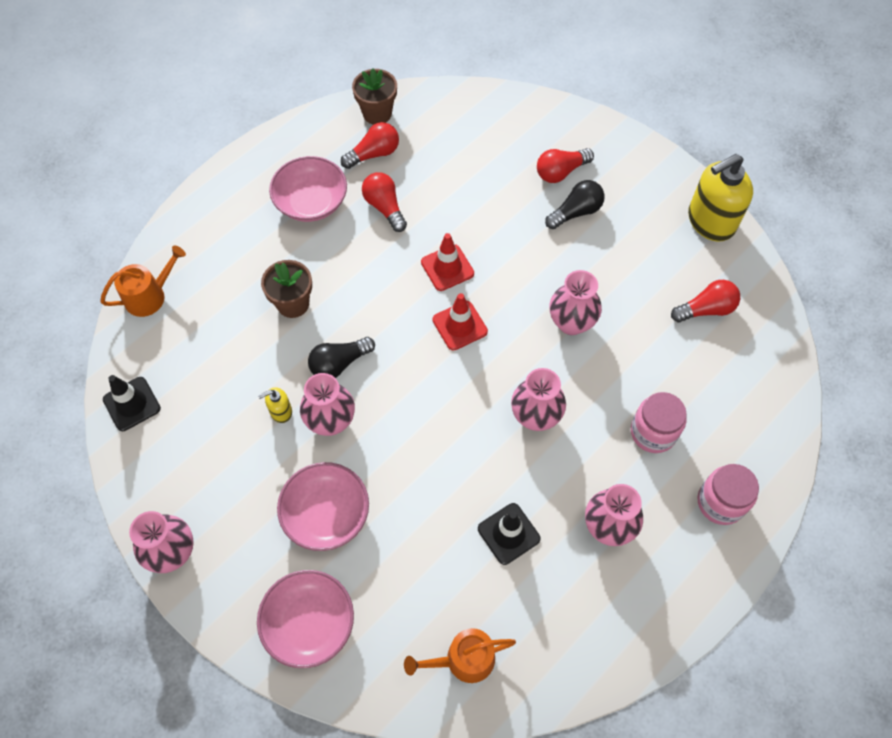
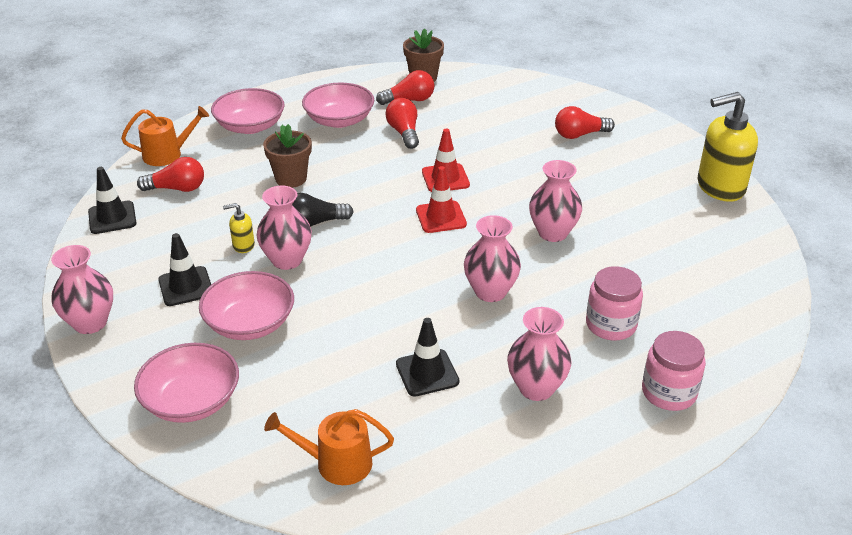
camera: 15 degrees right, 25 degrees down
(220, 232) = (250, 126): none -> pink bowl
(246, 481) = (185, 286): none -> black traffic cone
(576, 212) = (585, 162): black light bulb -> none
(706, 309) = (696, 246): red light bulb -> red light bulb (177, 189)

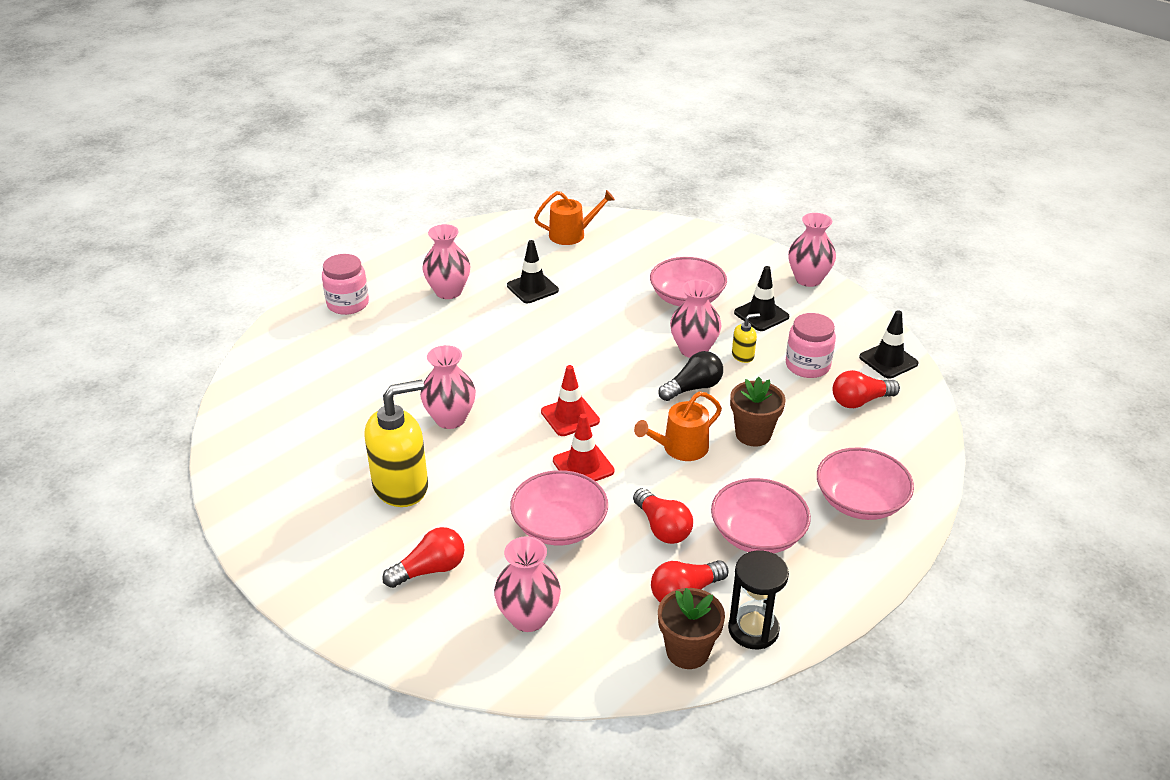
camera: 165 degrees right, 0 degrees up
(167, 154) = (914, 441): orange watering can -> orange watering can (680, 448)
(191, 401) = (689, 249): pink bowl -> pink bowl (559, 525)
(378, 80) = (753, 629): none -> black hourglass
(490, 292) = (499, 352): pink vase -> pink vase (528, 617)
(611, 325) = (391, 343): pink jar -> pink jar (807, 365)
(720, 187) = (256, 512): yellow soap dispenser -> yellow soap dispenser (401, 486)

